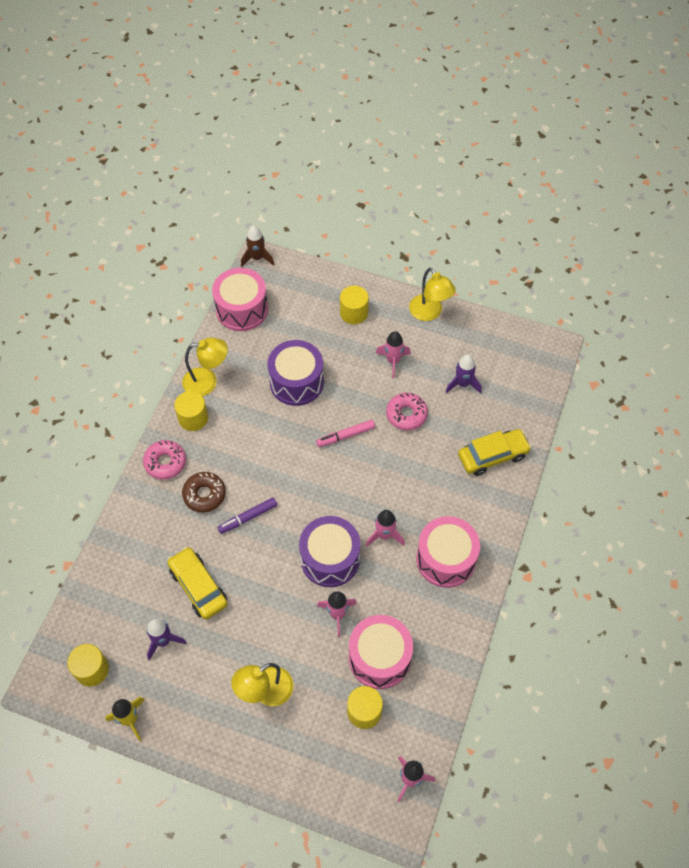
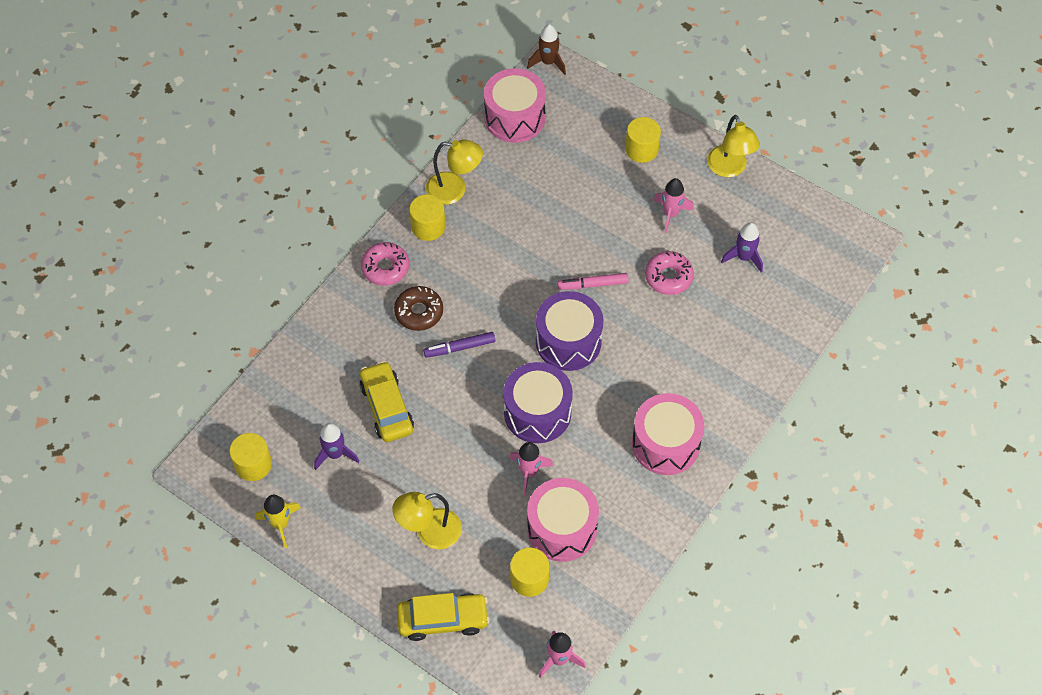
camera: 15 degrees right, 0 degrees up
(296, 382) = (554, 213): purple drum -> purple drum (568, 341)
(384, 535) = (605, 402): pink rocket -> none
(492, 456) = (753, 345): yellow car -> yellow car (443, 619)

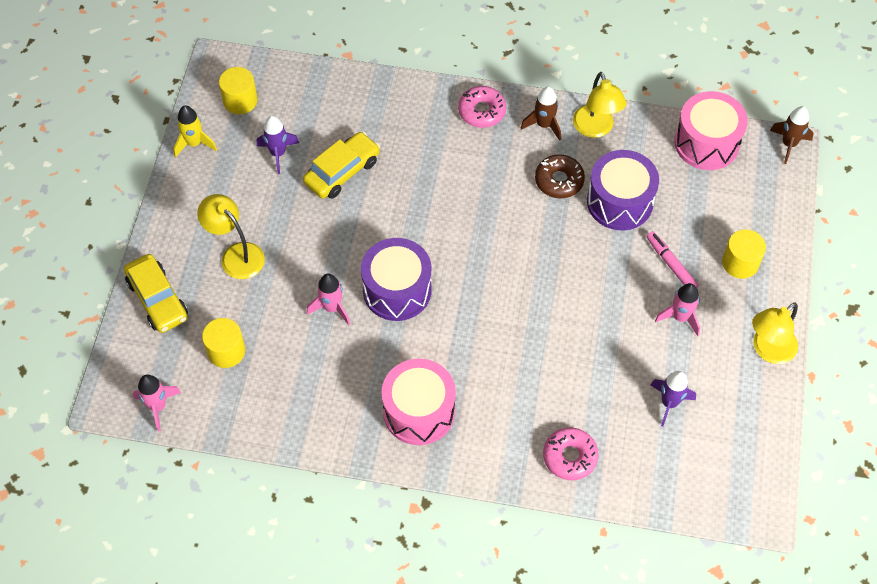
camera: 65 degrees right, 0 degrees up
(419, 312) = (451, 155): brown donut -> brown donut (559, 180)
(428, 226) = (544, 125): yellow cylinder -> brown rocket
(459, 347) = (431, 201): purple marker -> none
(562, 528) = (288, 357): pink drum -> none
(568, 341) = (485, 285): purple drum -> purple drum (619, 202)
(592, 284) = (559, 281): pink marker -> pink marker (671, 264)
(668, 277) = (606, 343): pink donut -> pink donut (570, 457)

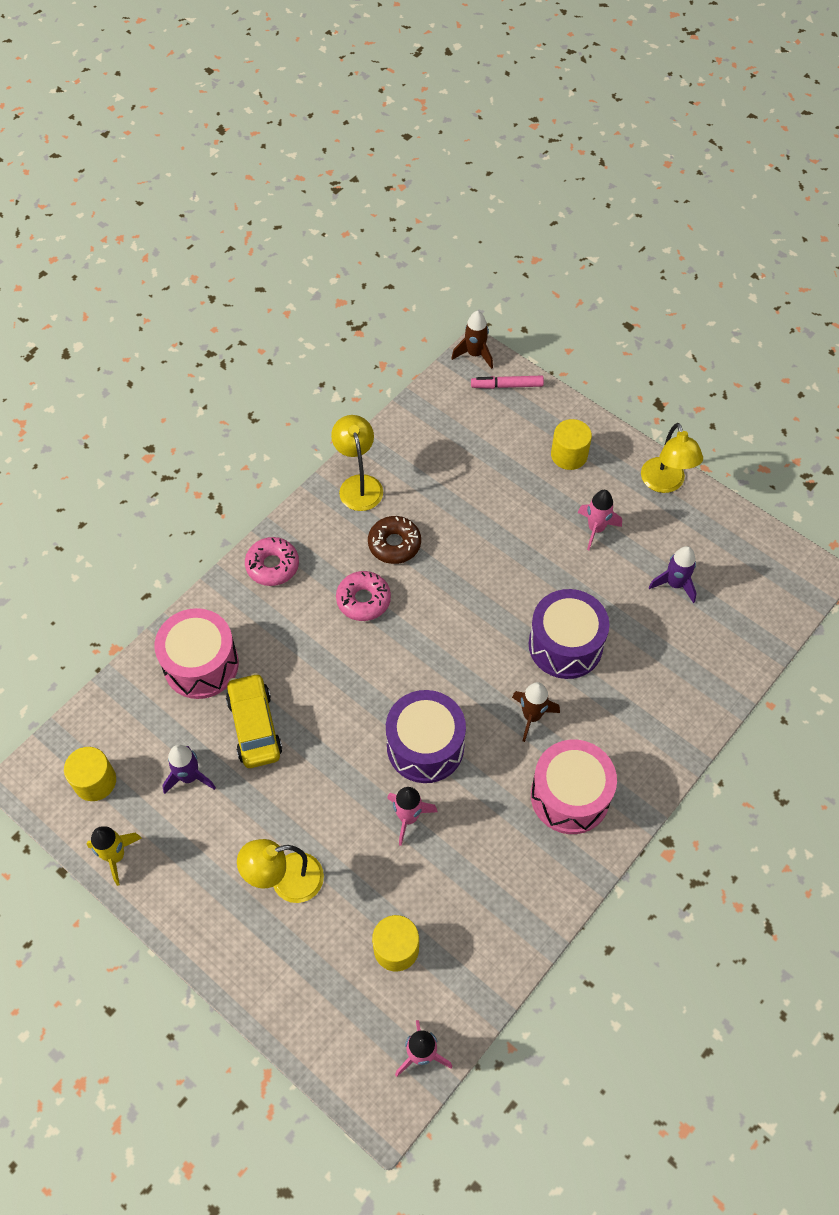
camera: 60 degrees left, 0 degrees up
(158, 299) = (289, 991): yellow car -> none
(544, 125) = (325, 523): brown rocket -> brown rocket (532, 716)
(570, 457) = (685, 691): pink donut -> pink donut (363, 600)
(595, 129) = (359, 485): yellow lamp -> yellow lamp turned 120 degrees counterclockwise
(619, 202) = (449, 509): purple drum -> purple drum (565, 645)
(671, 264) = (538, 506): pink marker -> pink marker (507, 385)
(706, 143) = (433, 411): pink drum -> pink drum (201, 664)

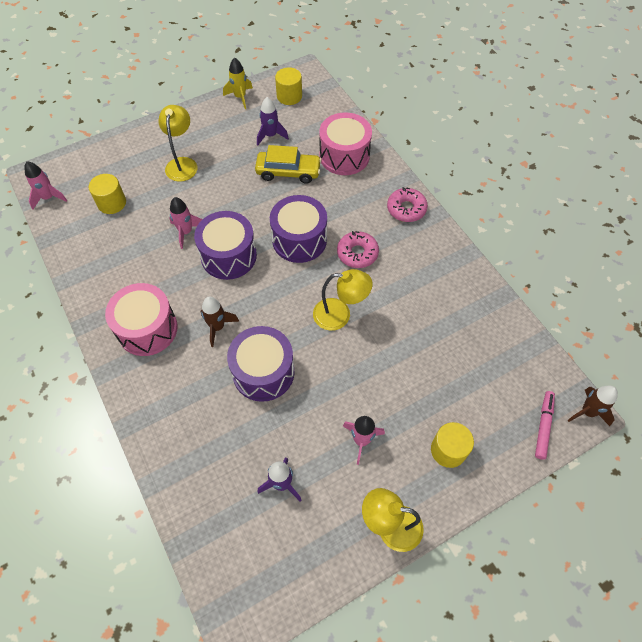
camera: 110 degrees right, 0 degrees up
(359, 485) = (462, 279): yellow lamp -> yellow lamp (340, 315)
(367, 671) = (299, 240): none -> purple drum
(394, 544) = (398, 286): brown donut -> none

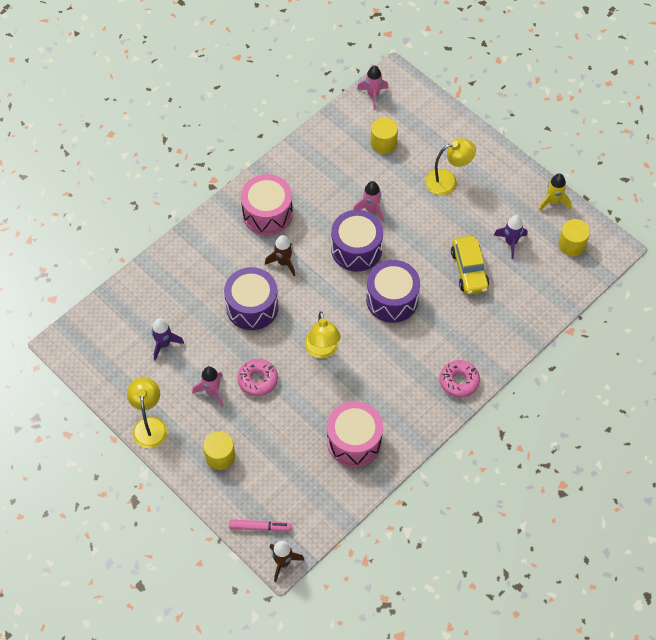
camera: 75 degrees right, 0 degrees up
(344, 156) = (508, 313): pink drum -> pink drum (354, 441)
(357, 253) = (392, 350): pink donut -> pink donut (258, 380)

